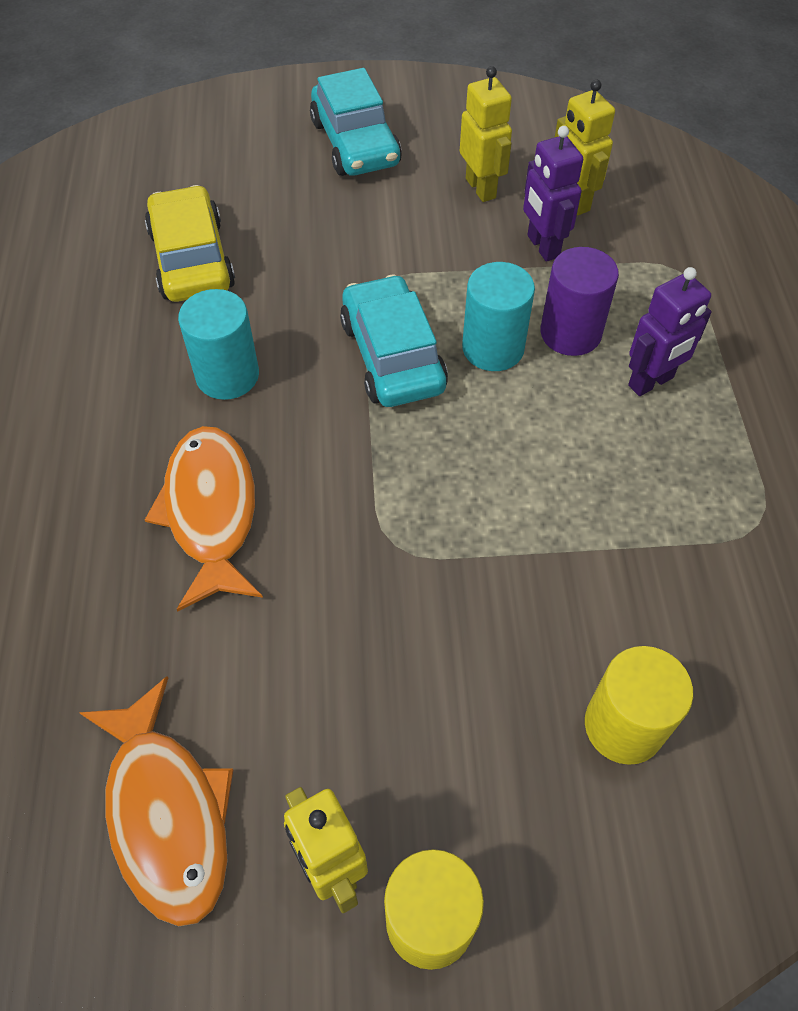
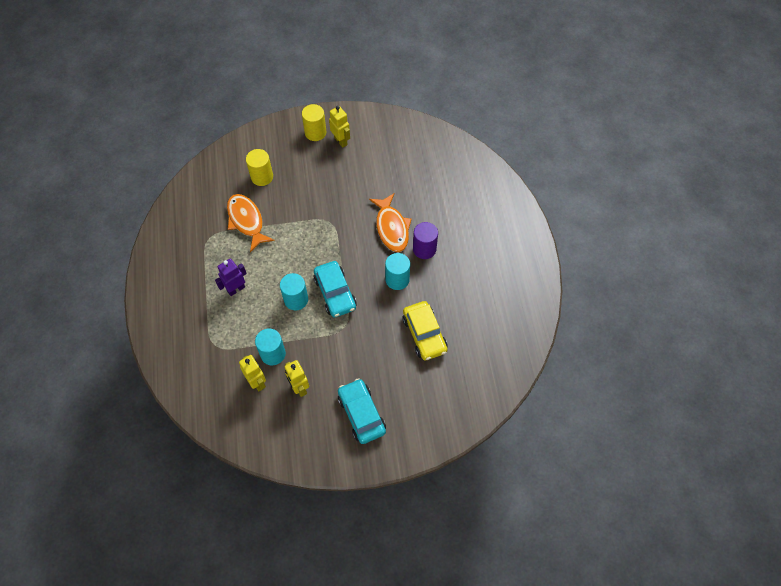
camera: 175 degrees right, 5 degrees up
(167, 813) = (385, 148): orange fish -> orange fish (246, 221)
(542, 246) = (273, 354): purple robot -> turquoise cylinder
(570, 333) = (265, 309): purple cylinder -> purple cylinder (424, 249)

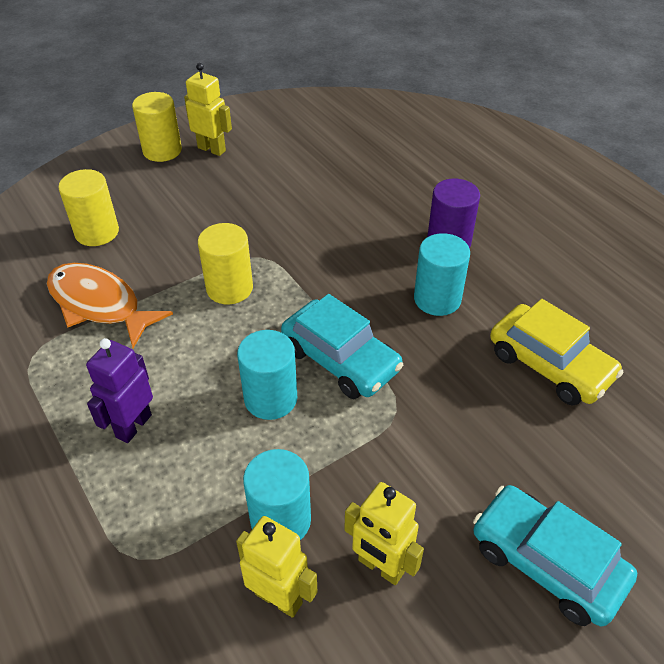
camera: 25 degrees left, 15 degrees down
(307, 235) = (229, 288): none -> yellow cylinder
(391, 228) = (373, 231): orange fish -> none

